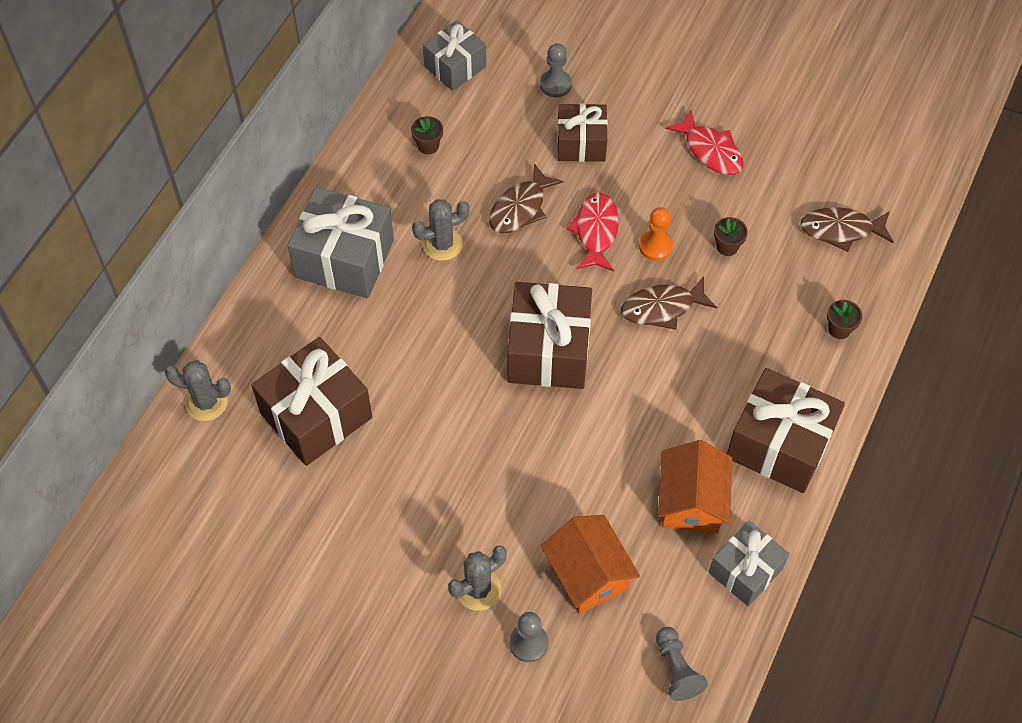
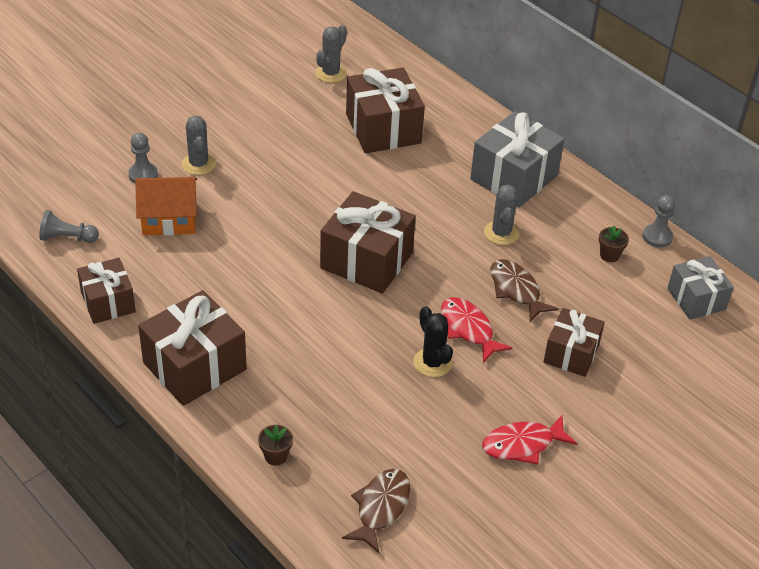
camera: 110 degrees right, 15 degrees down
(206, 402) = (424, 84): grey cactus -> grey cactus (331, 73)
(555, 84) = (650, 360): grey pawn -> grey pawn (657, 237)
(596, 231) = (468, 329): red fish -> red fish turned 150 degrees counterclockwise
(655, 246) = (432, 362): orange pawn -> black cactus
(662, 308) = (367, 343): brown fish -> none
(691, 501) = (184, 294): orange house -> none
(727, 246) = (407, 412): brown flower pot -> none
(745, 571) = (108, 302): grey gift -> brown gift

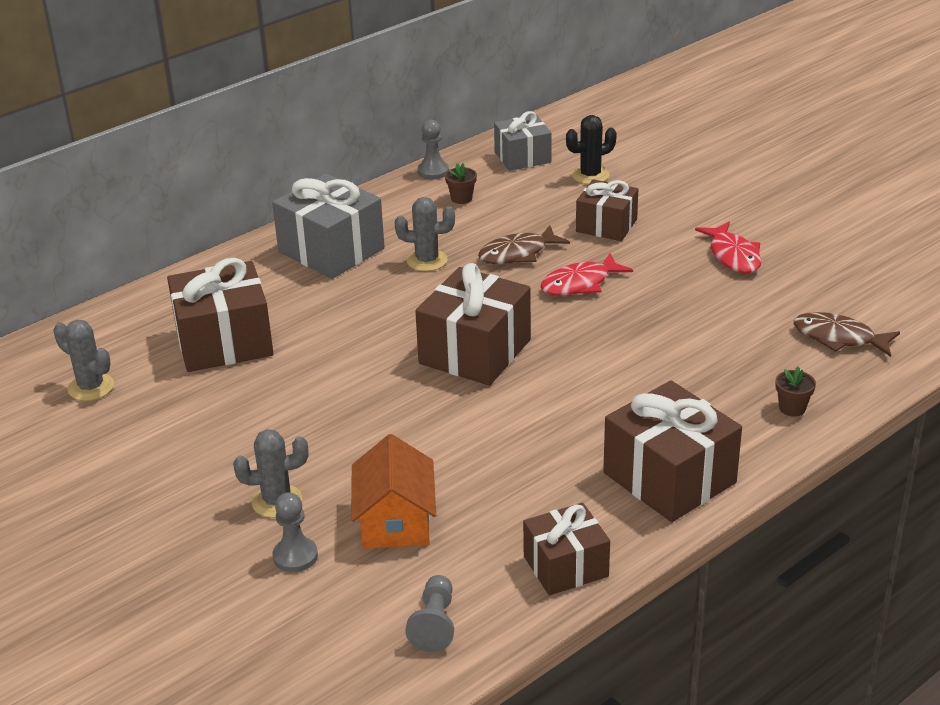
camera: 85 degrees left, 10 degrees down
(432, 362) = (633, 306): black cactus -> black cactus (590, 175)

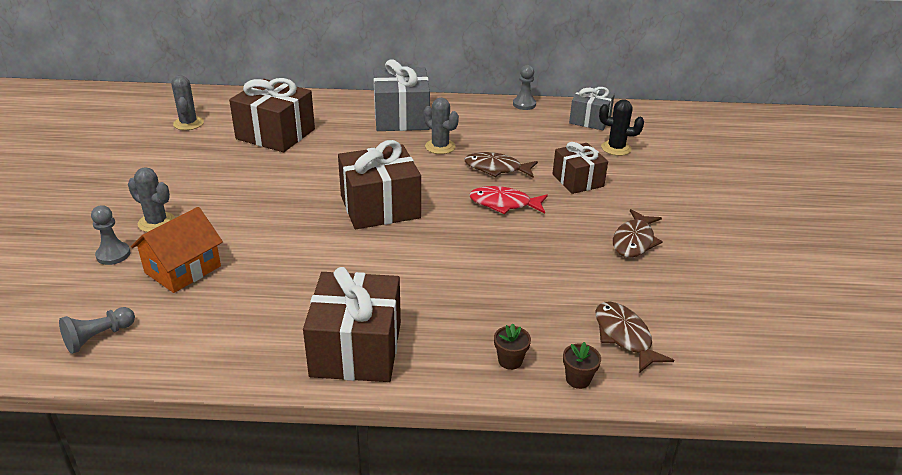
camera: 40 degrees right, 0 degrees up
(461, 198) = (515, 125): brown flower pot -> brown flower pot (578, 379)
(566, 566) = (210, 357): brown gift -> none
(733, 256) = (634, 241): red fish -> brown fish

